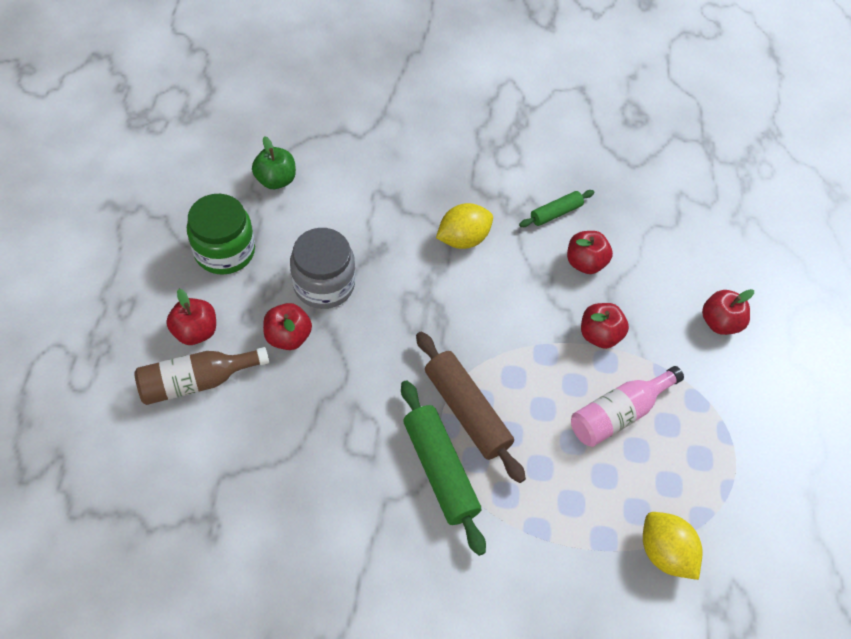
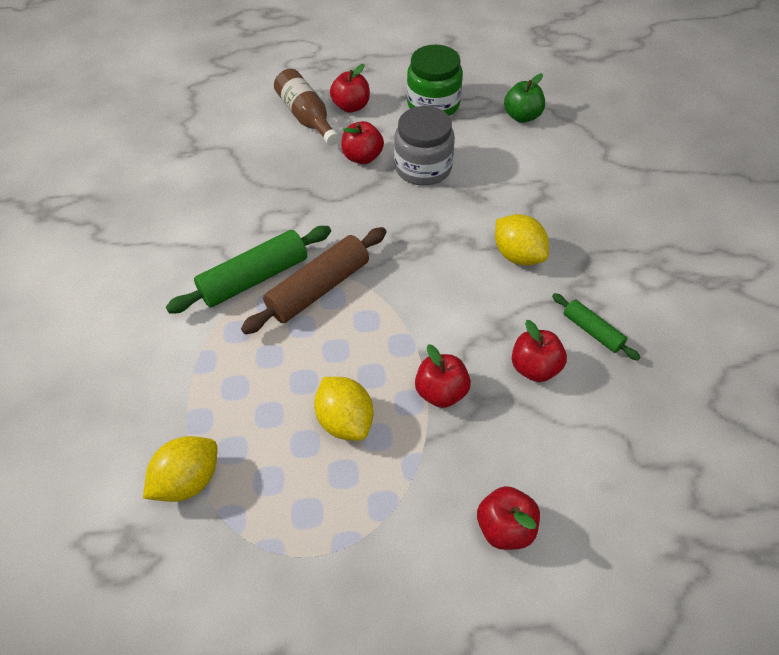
camera: 85 degrees right, 5 degrees down
(618, 413) = (345, 421): pink bottle -> yellow lemon

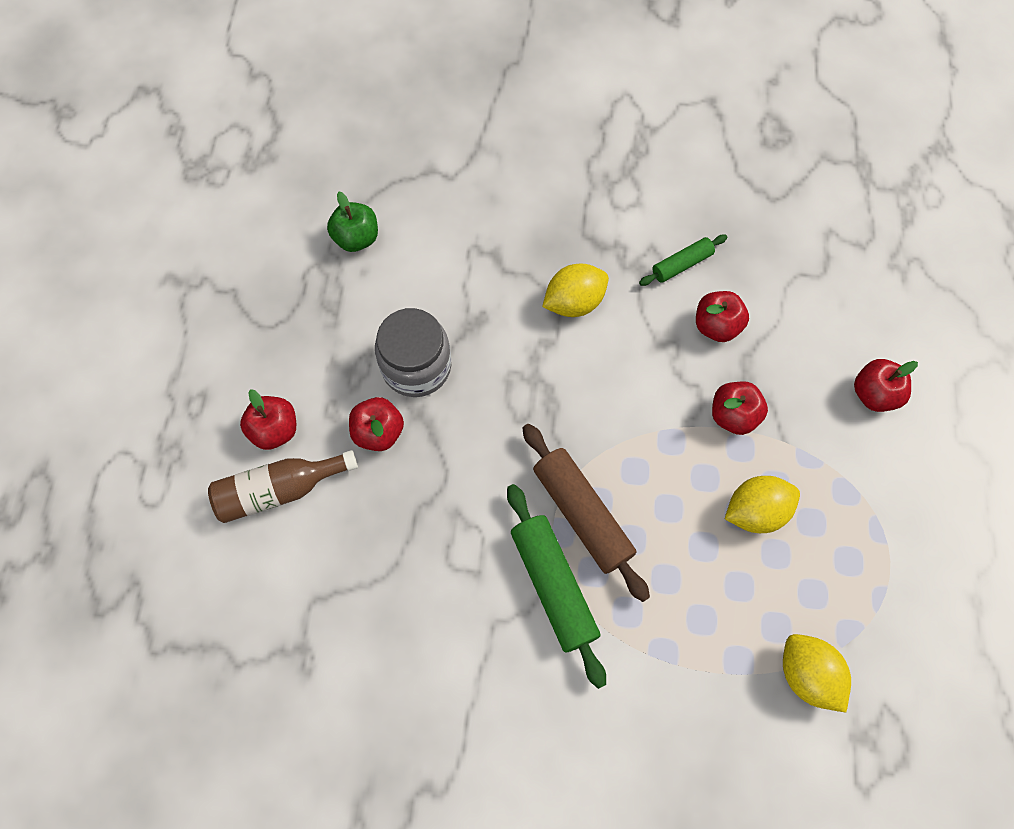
camera: 80 degrees left, 15 degrees up
(433, 104) = (302, 330): green jar -> none

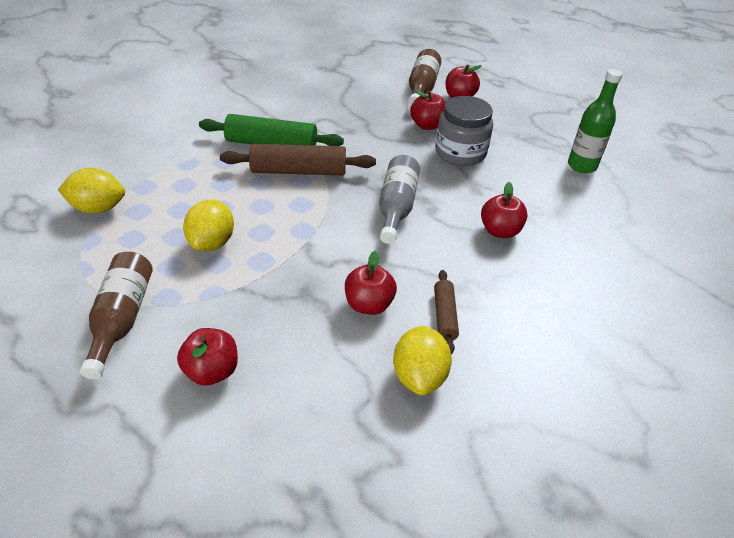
camera: 120 degrees right, 25 degrees down
(356, 238) = (582, 166): green apple -> green bottle
(568, 377) = (396, 207): none -> grey bottle
(574, 302) = (455, 237): yellow lemon -> yellow lemon (419, 376)
(681, 264) = (444, 316): green rolling pin -> brown rolling pin
(733, 415) = (288, 271): red apple -> red apple (500, 231)
(894, 506) = (122, 319): none -> brown bottle

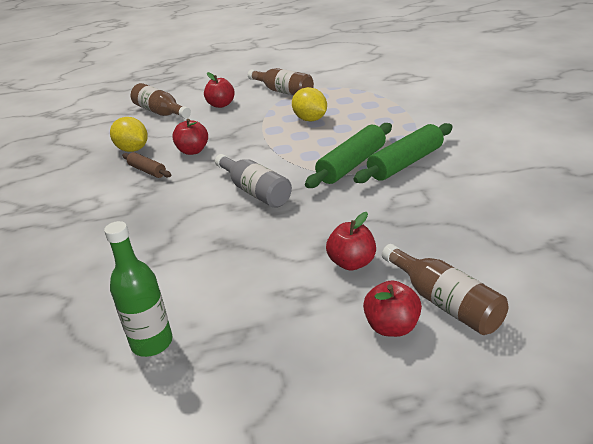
camera: 135 degrees right, 10 degrees down
(98, 208) = (386, 95): yellow lemon -> none
(288, 444) = (160, 112): none -> brown bottle
(299, 171) = (351, 164): brown rolling pin -> green rolling pin
(460, 153) = (280, 261): grey jar -> none
(500, 231) = (165, 227): red apple -> none

